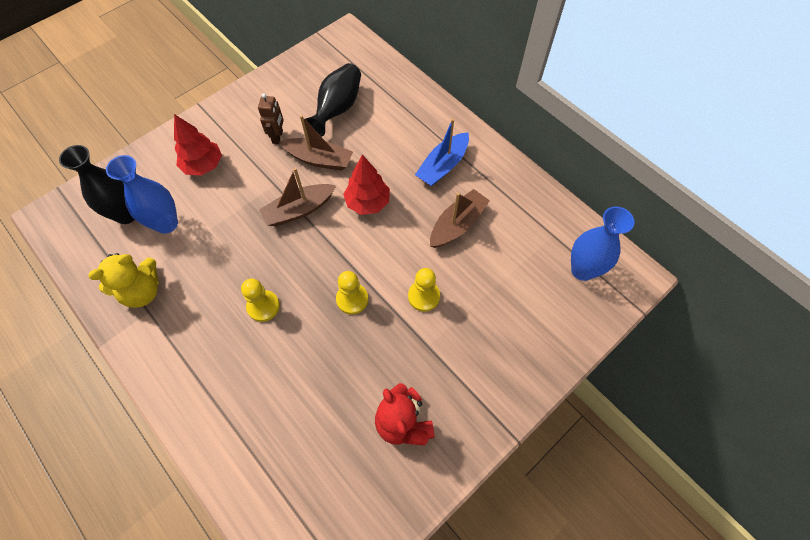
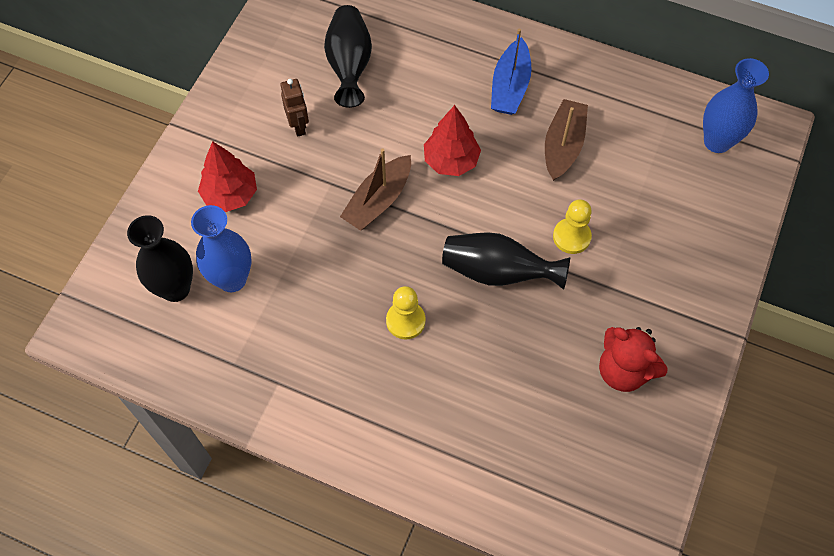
camera: 25 degrees left, 0 degrees up
(142, 291) = (256, 364): yellow teddy bear -> none
(319, 159) = (365, 134): brown boat -> none
(352, 299) = (498, 272): yellow pawn -> black vase

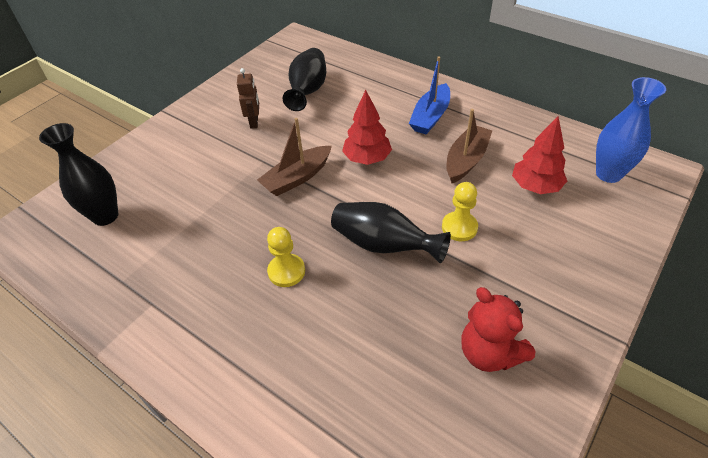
camera: 15 degrees right, 15 degrees down
(230, 195) = (181, 159): red tree -> red tree (535, 186)
(232, 279) = (153, 216): blue vase -> none

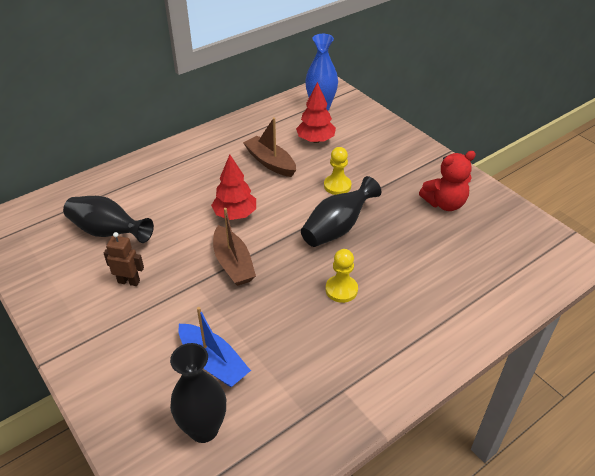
camera: 75 degrees left, 5 degrees down
(430, 117) = (206, 166): blue boat -> blue boat (213, 362)

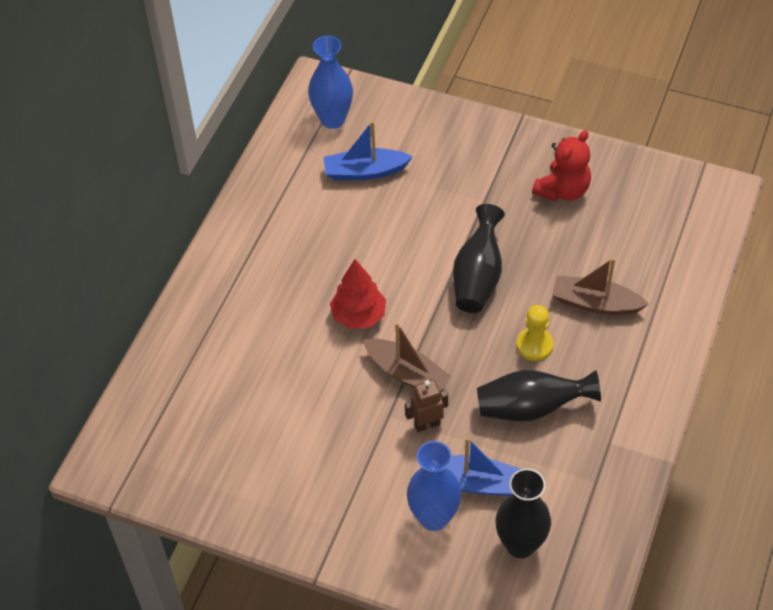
camera: 30 degrees left, 10 degrees up
(108, 232) = (240, 409): black vase -> black vase (531, 408)
(129, 281) = (319, 450): brown robot -> brown robot (427, 424)
(159, 369) = (433, 517): none -> blue vase
(270, 162) = (339, 229): brown boat -> brown boat (595, 303)
(315, 140) = (365, 172): red tree -> blue boat
(337, 186) = (437, 223): yellow pawn -> none

